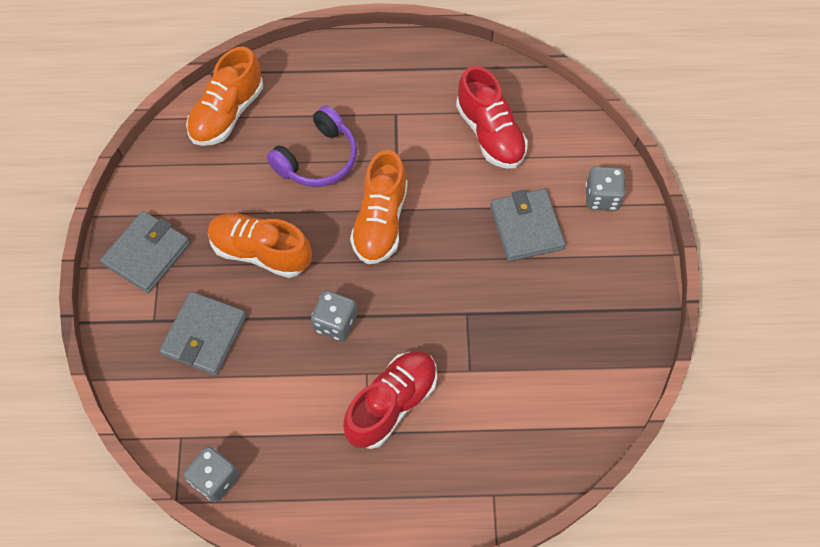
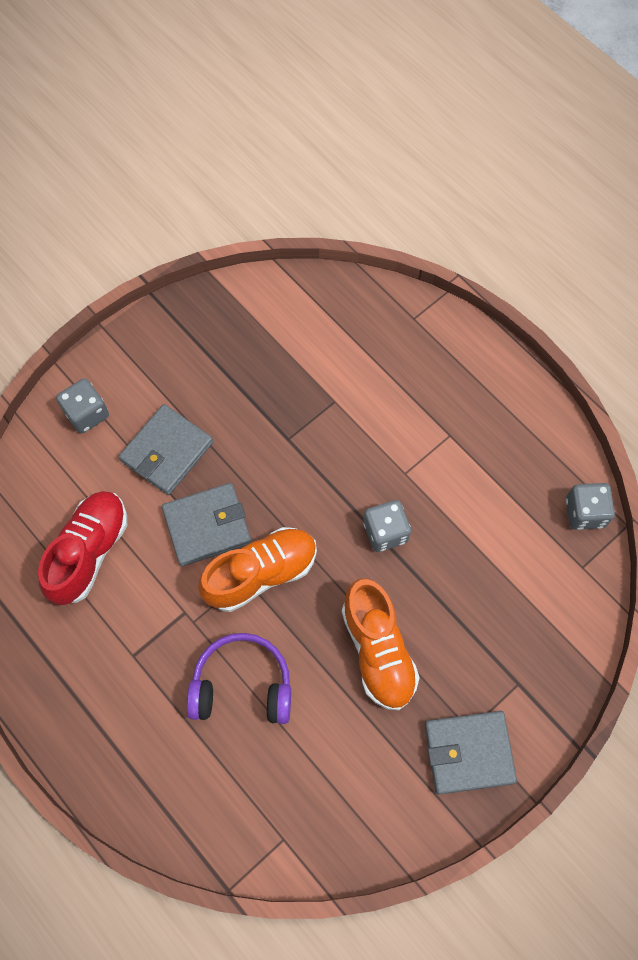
camera: 130 degrees left, 5 degrees up
(204, 335) = (491, 627): grey wallet -> grey wallet (207, 526)
(227, 113) = (263, 824): orange shoe -> none
(392, 404) = (412, 435): red shoe -> none

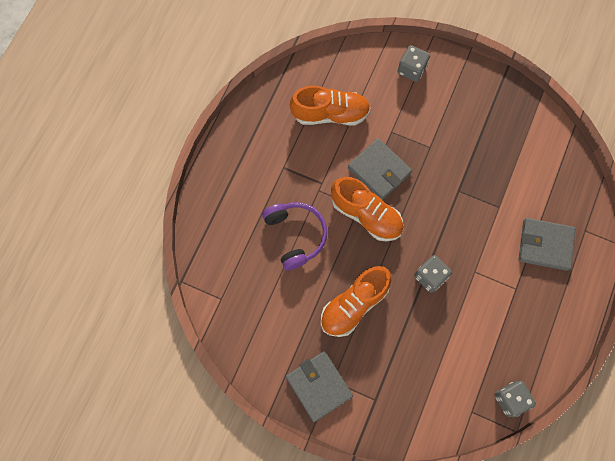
camera: 65 degrees right, 5 degrees up
(89, 552) = (330, 114): red shoe -> orange shoe
(167, 451) = (412, 125): grey wallet -> grey wallet (545, 245)

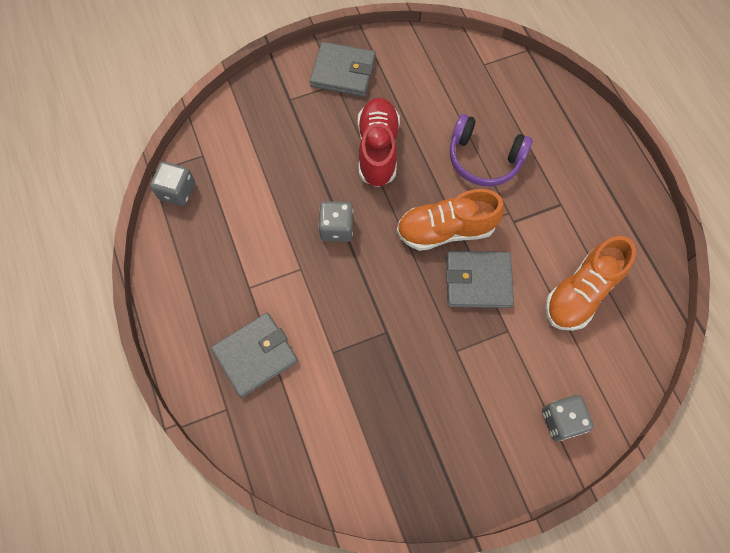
camera: 135 degrees right, 5 degrees down
(354, 304) = (378, 149): orange shoe -> red shoe

